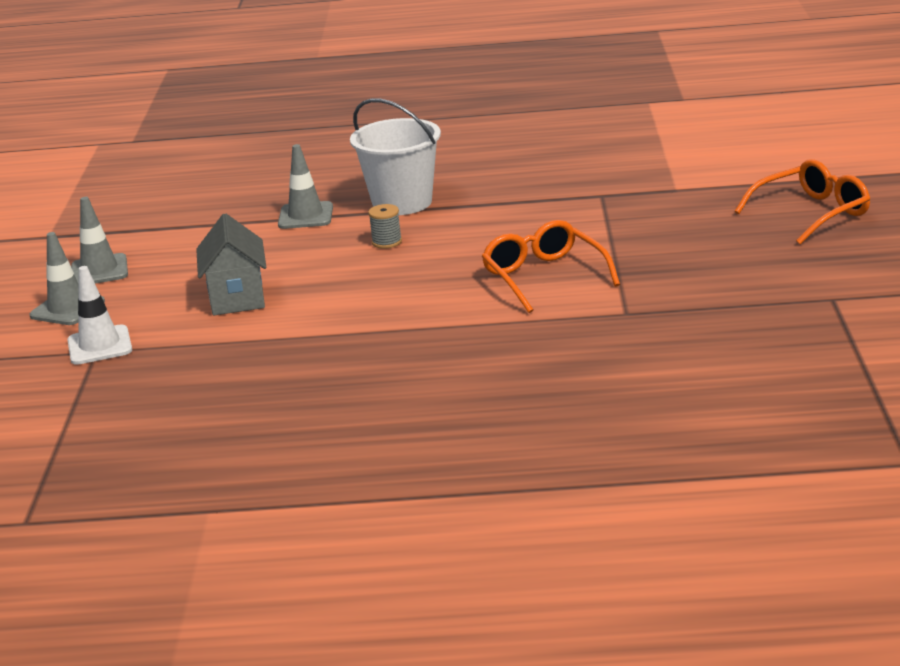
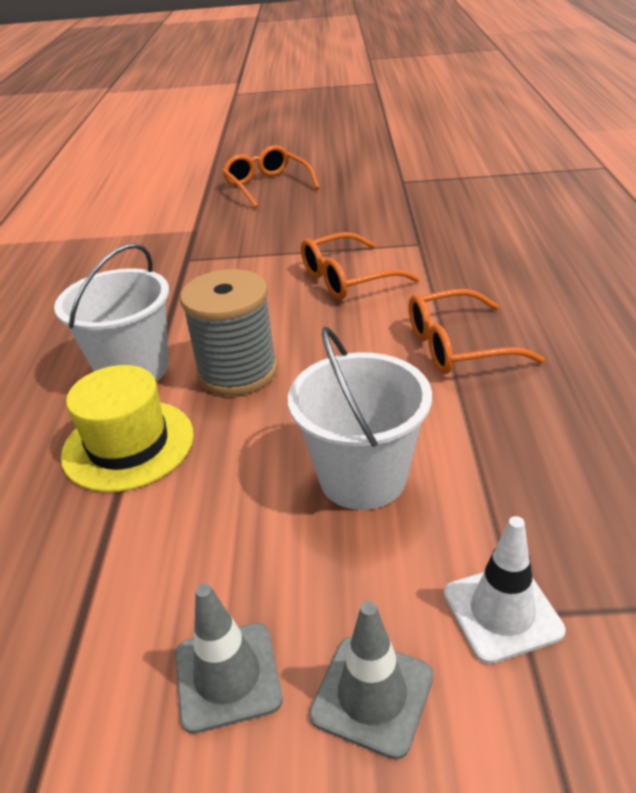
camera: 90 degrees left, 10 degrees up
(237, 298) = (362, 477): grey house -> white bucket
(305, 216) = (128, 445): grey traffic cone -> yellow hat
(387, 242) = (237, 371): grey spool -> grey spool, size x2.34
(398, 334) = (457, 346): none -> orange glasses

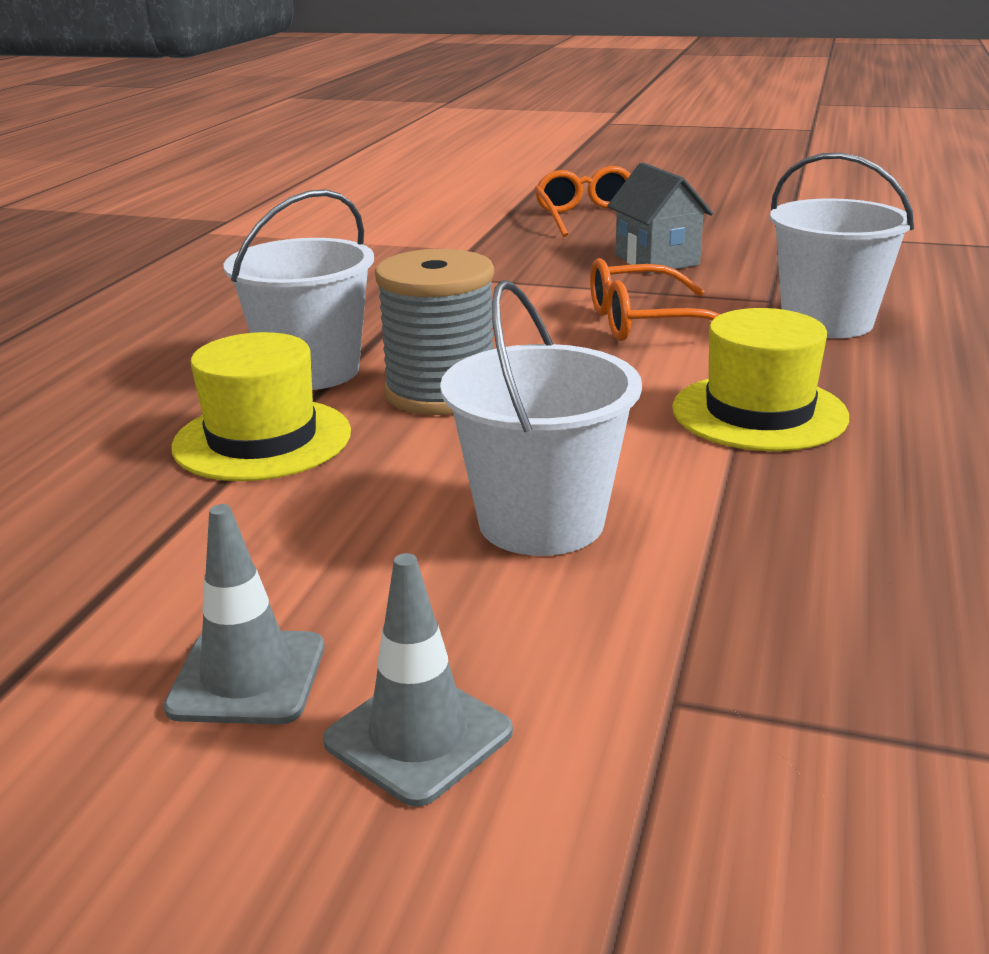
camera: 15 degrees right, 10 degrees down
(329, 219) = (657, 260): none -> grey house
(457, 346) = (759, 412): orange glasses -> yellow hat
(463, 257) = (827, 322): none -> white bucket
(502, 612) = (649, 694): white traffic cone -> none

